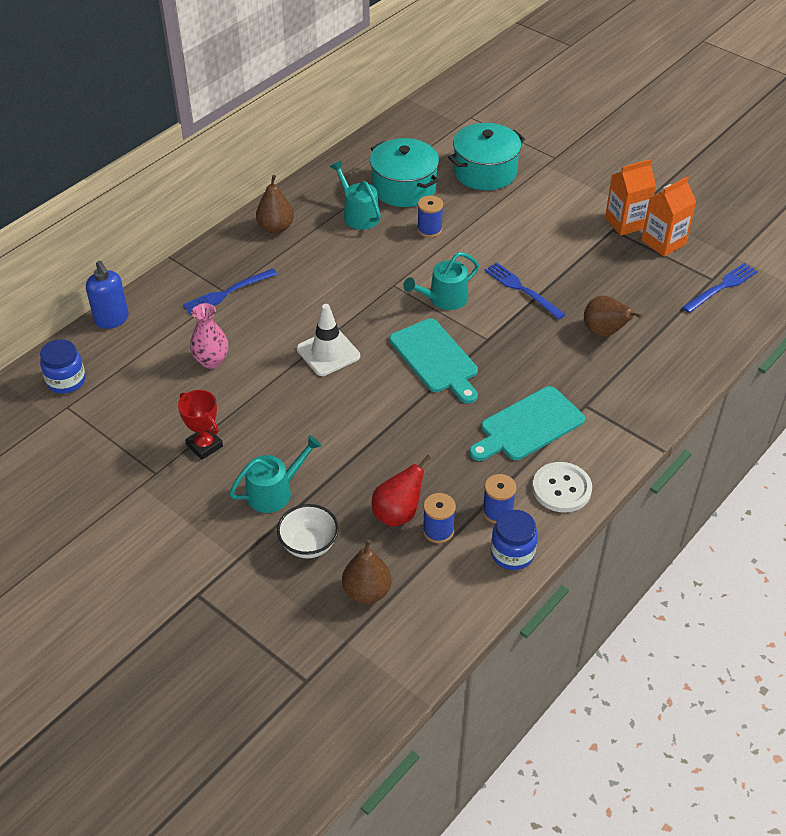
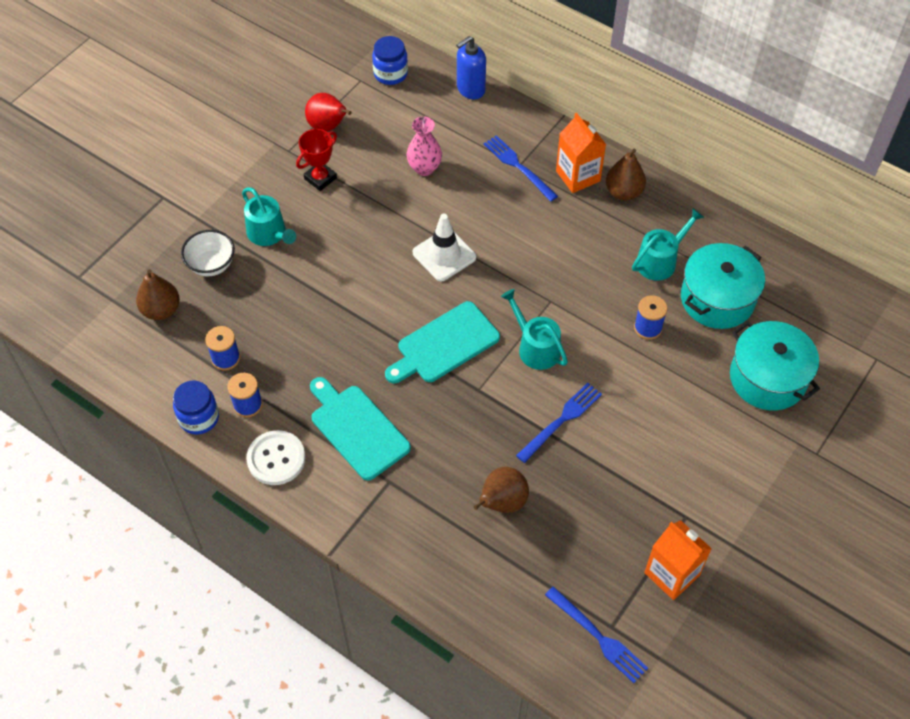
camera: 85 degrees right, 10 degrees up
(398, 513) = (245, 326): red pear -> red pear (328, 127)
(626, 223) = (702, 532): orange carton -> orange carton (578, 176)

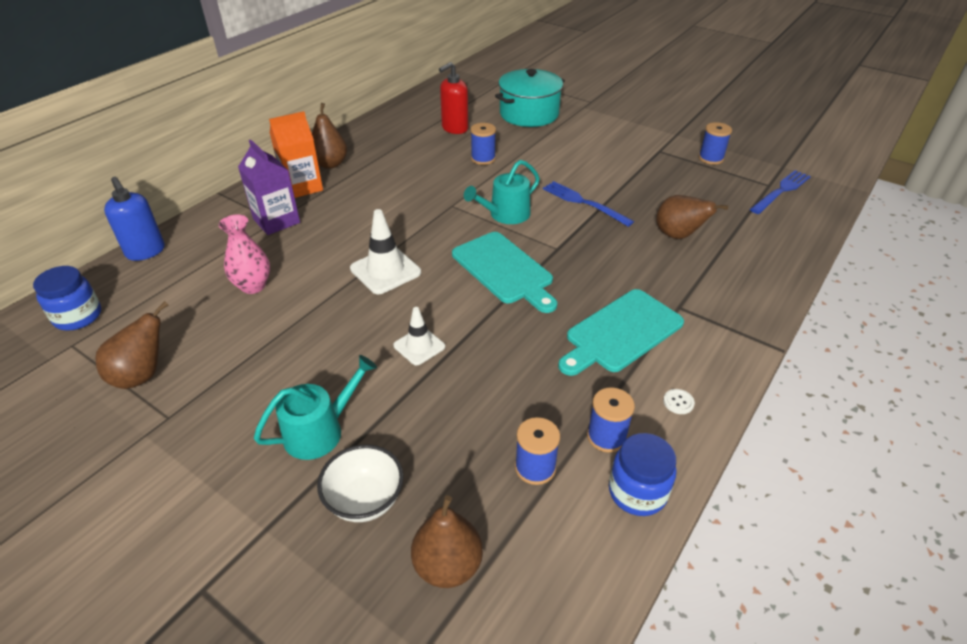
camera: 90 degrees left, 15 degrees down
(276, 459) = (678, 402): white button -> white button, size x0.41
(320, 178) = (235, 379): red trophy -> none
(328, 127) = (142, 375): red pear -> brown pear
(348, 285) = (419, 346): none -> white traffic cone
(518, 166) = (276, 221): blue fork -> purple carton
(660, 261) = (412, 150): turquoise watering can -> none
(672, 574) = (711, 158): orange carton -> blue spool
(717, 299) = (454, 128): turquoise pot -> red soap dispenser

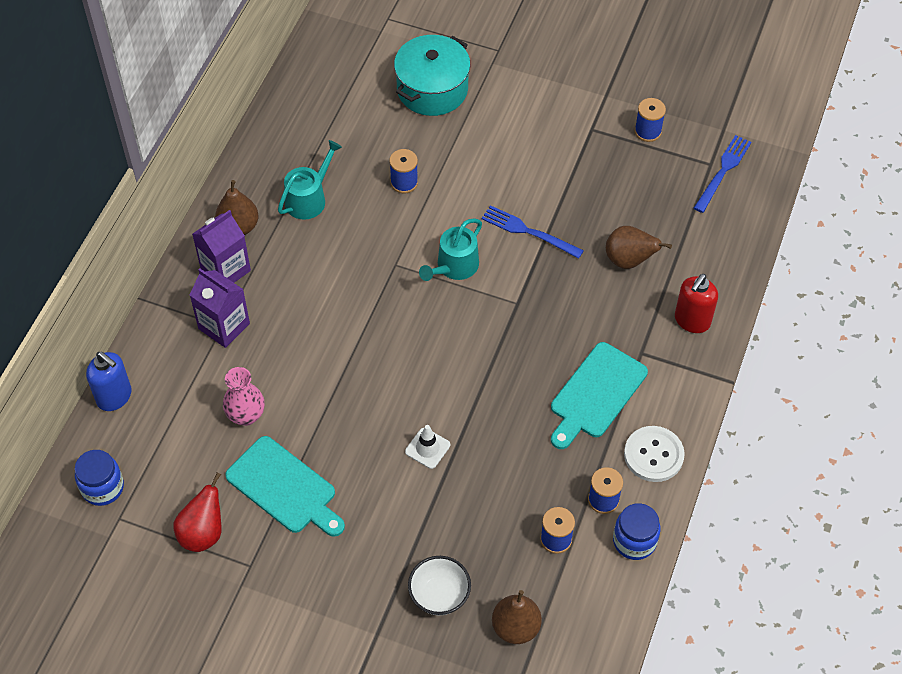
camera: 15 degrees left, 15 degrees up
(142, 375) = (203, 533): brown pear -> red pear
(302, 187) = (225, 270): orange carton -> purple carton
(320, 431) = (379, 548): turquoise watering can -> turquoise watering can (309, 198)
(385, 270) = (363, 368): white traffic cone -> none
(454, 128) = (354, 135): red soap dispenser -> red soap dispenser (692, 321)
(504, 270) = (475, 343): turquoise cutting board -> turquoise cutting board (284, 488)
(678, 402) = (653, 455): white button -> white button, size x2.42

